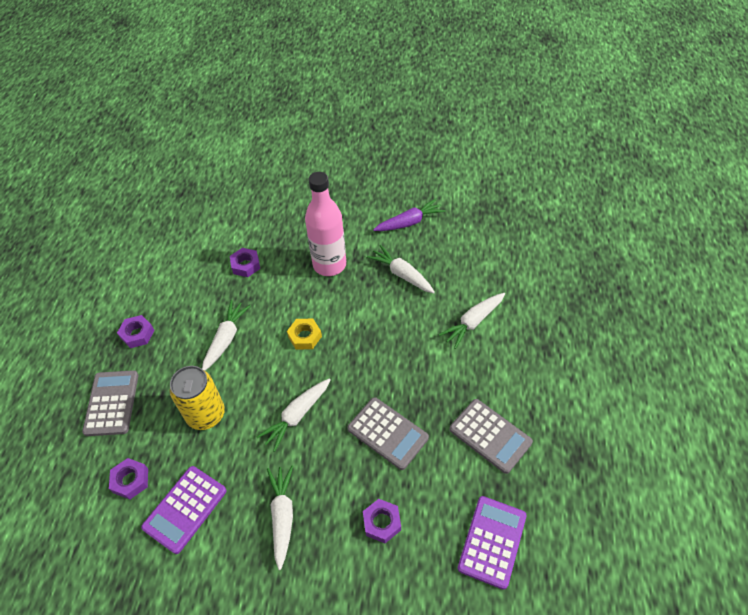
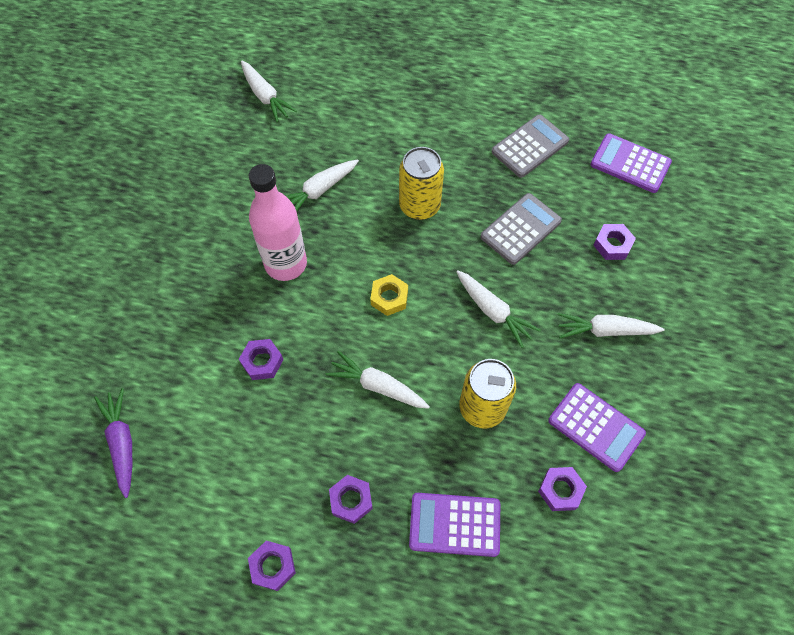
camera: 85 degrees left, 10 degrees up
(97, 297) = (272, 566): none -> purple nut
(112, 403) = (454, 524): grey calculator -> purple calculator
(400, 348) = (419, 206): none -> yellow can
(409, 222) = (240, 173): purple carrot -> purple carrot (122, 443)
(473, 322) = (398, 137): white carrot -> white carrot (265, 96)

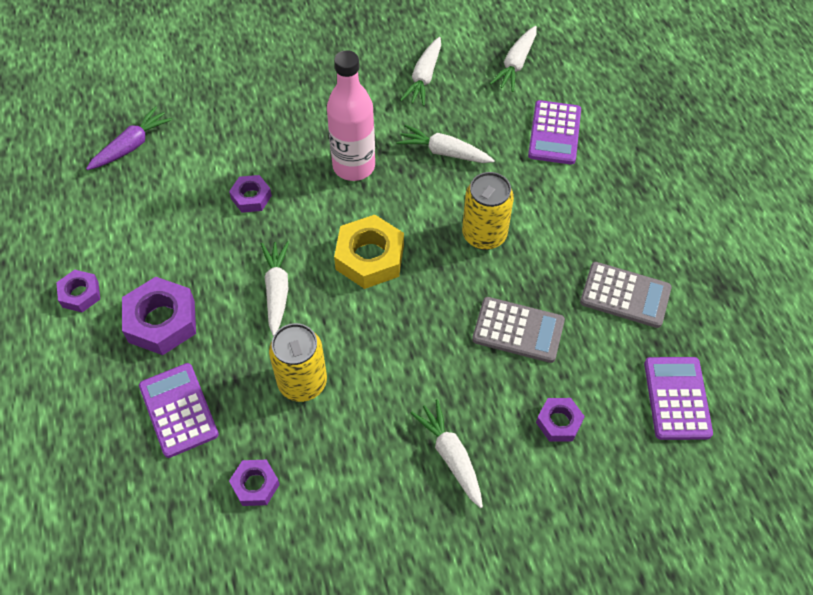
camera: 60 degrees right, 5 degrees down
(351, 500) = (161, 321): purple nut -> purple nut, size x1.75
(389, 297) = (370, 257): yellow nut -> yellow nut, size x1.75
(493, 311) = (409, 347): white carrot -> white carrot (424, 77)
(596, 427) = (338, 490): purple calculator -> purple calculator (554, 133)

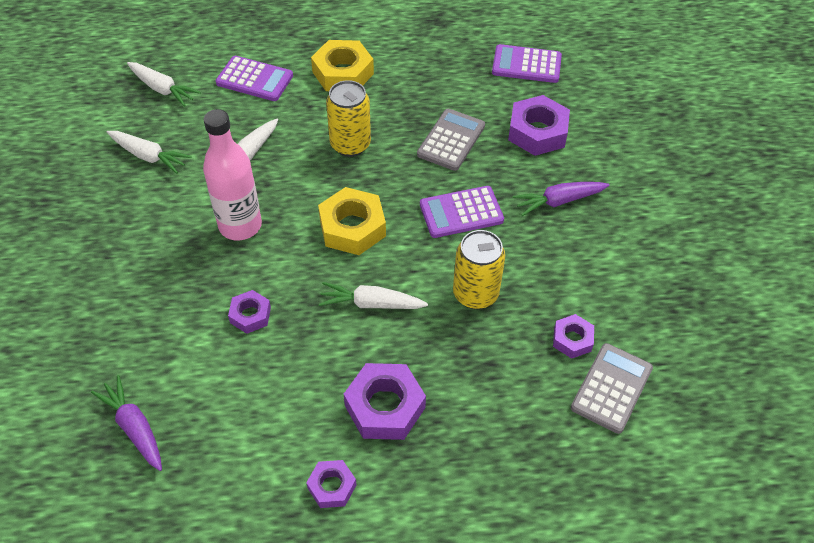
camera: 80 degrees left, 5 degrees down
(178, 410) = (489, 396): purple calculator -> purple calculator (461, 212)
(451, 456) = (559, 201): white carrot -> purple carrot
(559, 422) = (537, 132): purple nut -> purple nut, size x1.75
(592, 208) = (343, 73): none -> yellow nut
(625, 295) = (432, 72): grey calculator -> grey calculator (611, 388)

